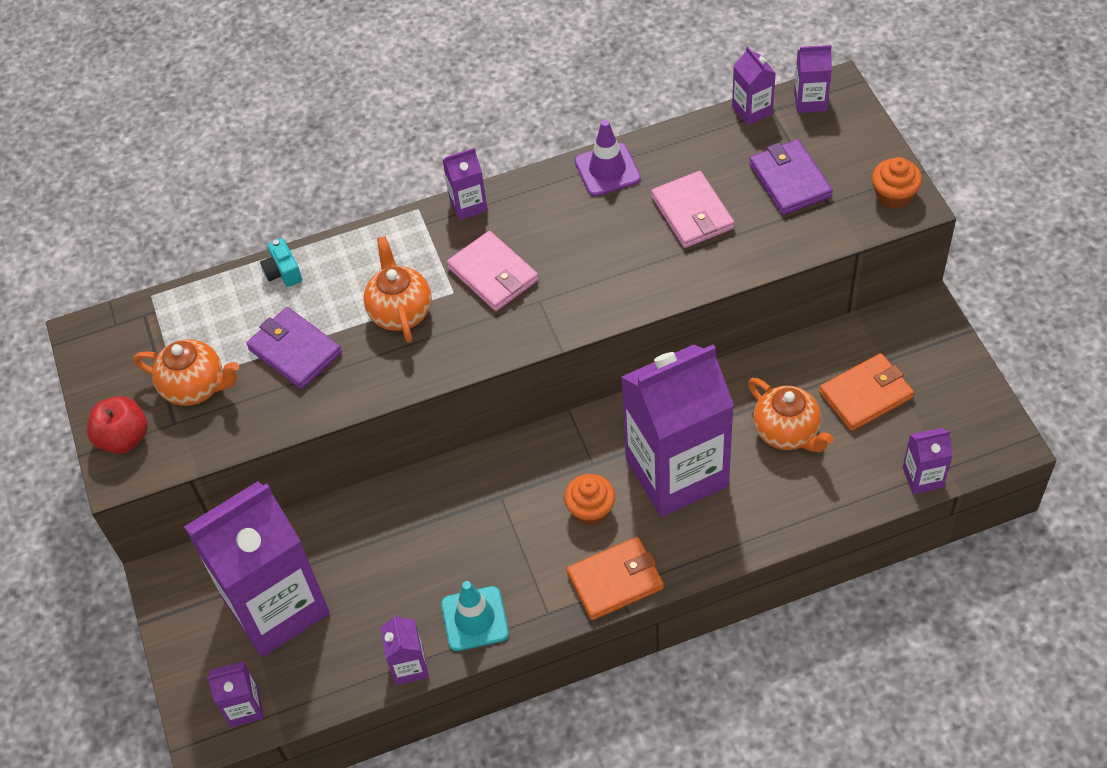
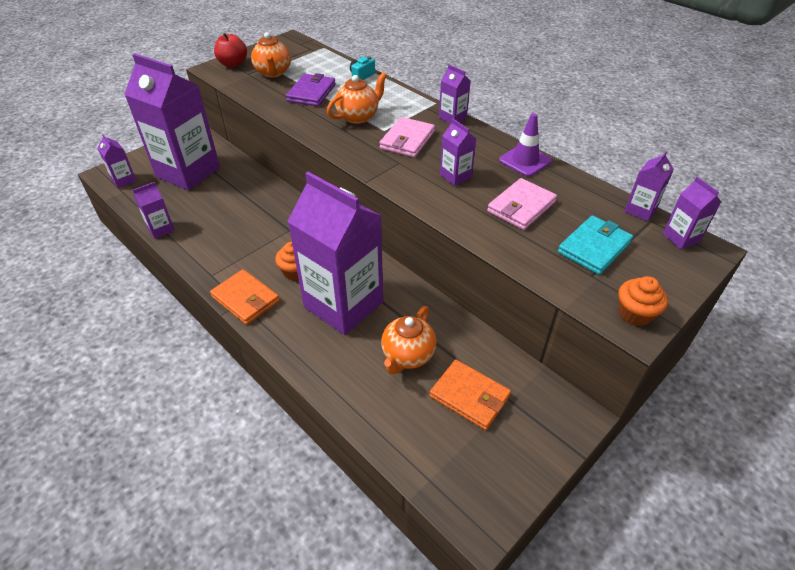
camera: 60 degrees right, 10 degrees down
(475, 619) = (199, 245): turquoise traffic cone -> none
(790, 180) = (594, 247): purple wallet -> turquoise wallet
(922, 477) = (410, 462): purple carton -> purple carton (455, 176)

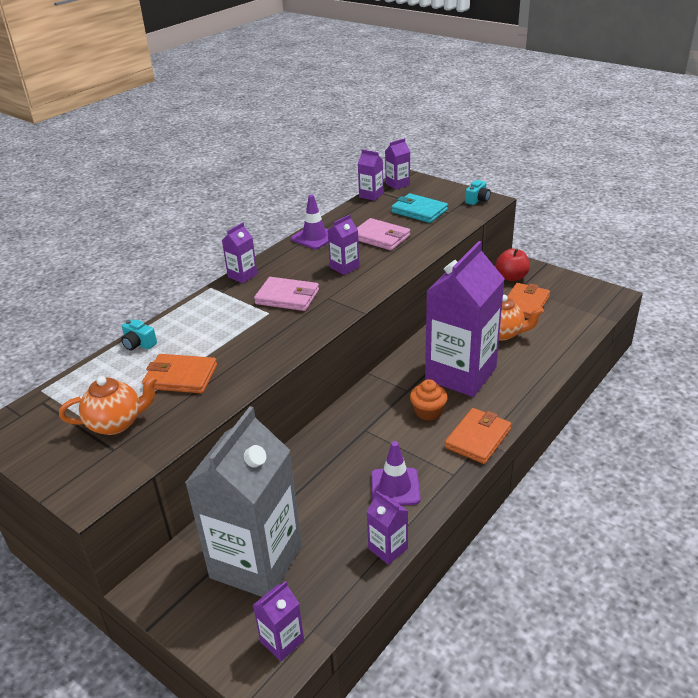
camera: 95 degrees left, 10 degrees down
(188, 172) = (256, 562): purple carton -> grey carton
(216, 239) = (395, 487): none -> purple traffic cone
(233, 64) = (75, 474): red apple -> red apple (511, 277)
(311, 93) = (181, 377): purple wallet -> orange wallet
(358, 117) = (241, 333): orange teapot -> none
(635, 313) = (477, 200): orange cupcake -> turquoise camera

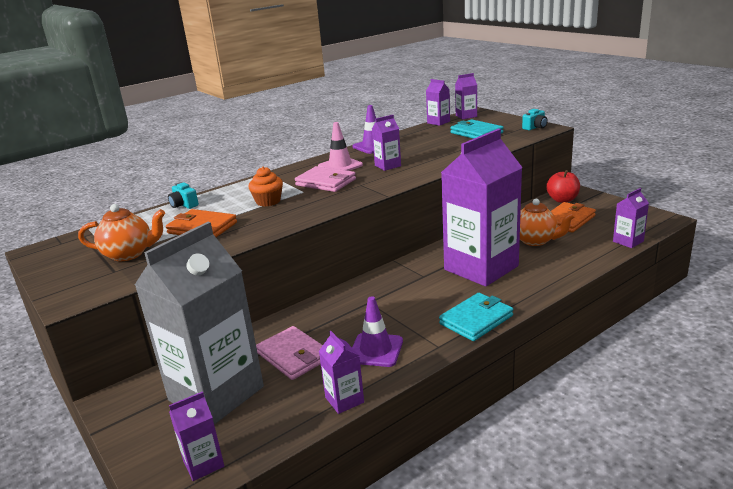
camera: 15 degrees right, 10 degrees down
(242, 275) = (297, 167): purple carton -> purple carton (628, 241)
(291, 270) = (340, 166): none -> pink traffic cone
(380, 237) = (431, 148): pink wallet -> pink wallet (293, 356)
(428, 412) = (436, 294): orange cupcake -> orange cupcake (268, 201)
(478, 438) = (476, 320): orange wallet -> turquoise wallet

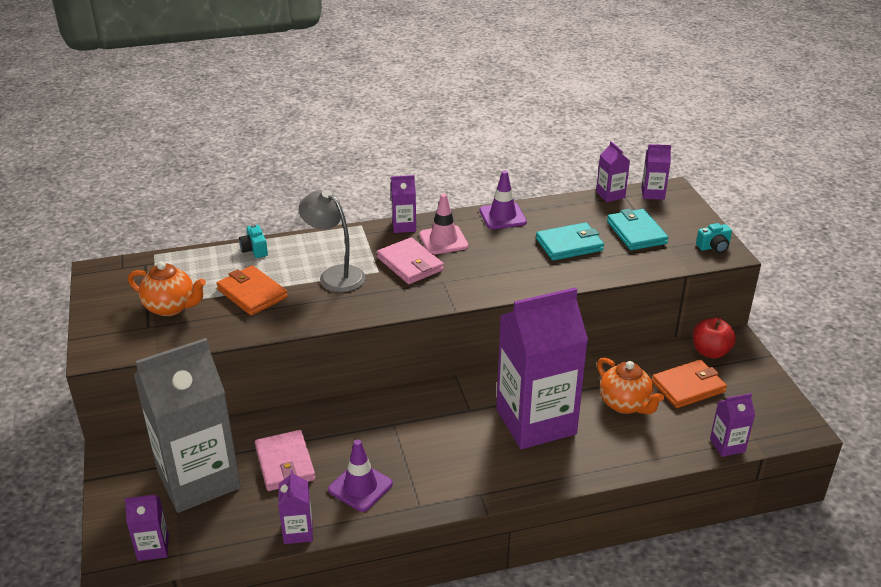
camera: 20 degrees right, 10 degrees up
(268, 201) = (335, 275): orange cupcake -> grey lamp
(387, 166) = (492, 259): purple carton -> purple carton (404, 226)
(476, 320) = (478, 488): turquoise wallet -> turquoise wallet (569, 245)

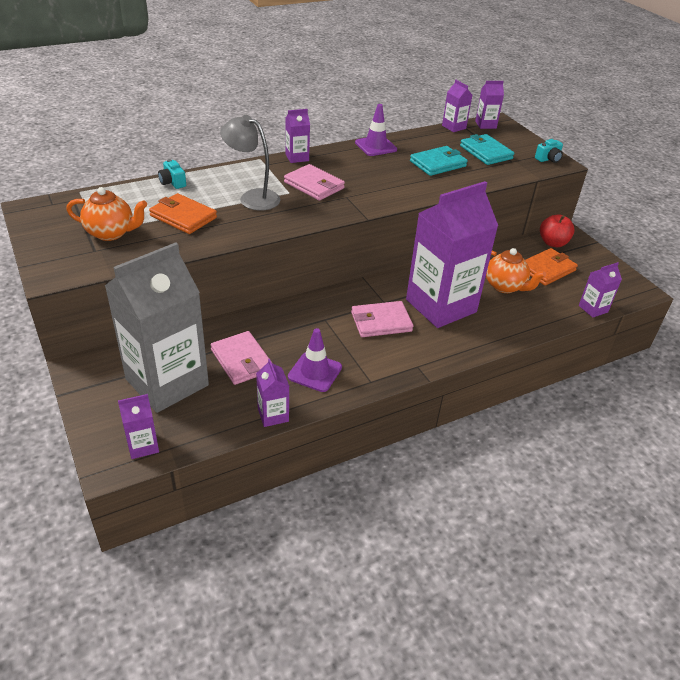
camera: 15 degrees left, 5 degrees up
(443, 240) = (334, 166): pink traffic cone -> none
(457, 434) = (381, 322): none -> pink wallet

